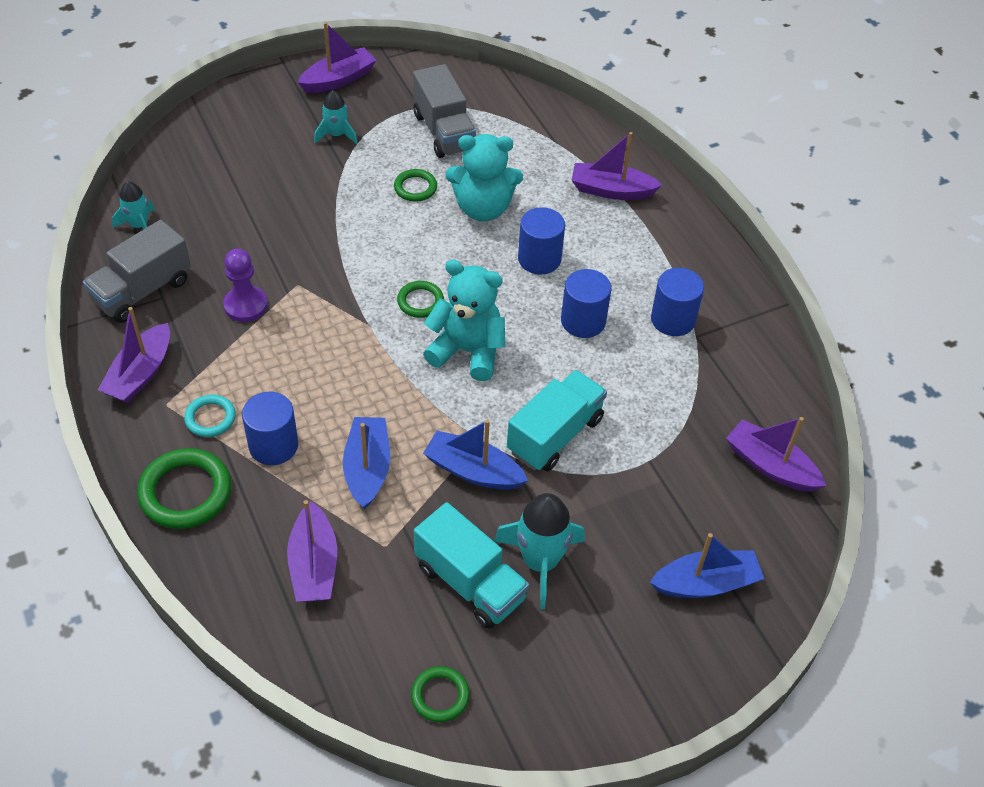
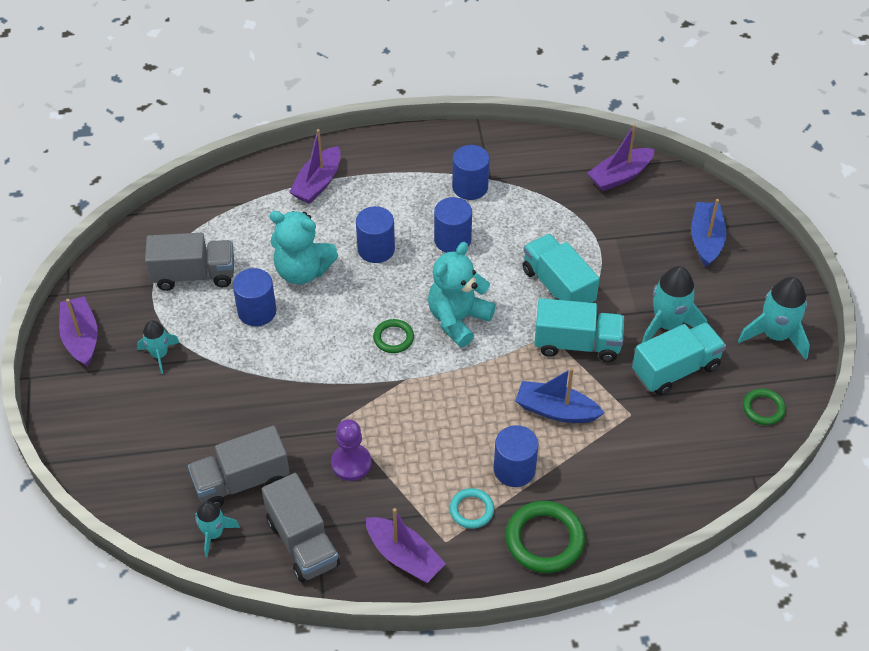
camera: 70 degrees left, 0 degrees up
(203, 229) = (241, 481): none -> grey truck
(314, 565) = (637, 463): purple boat -> none
(415, 188) = (257, 311): green ring -> blue cylinder
(473, 471) = (577, 344): blue boat -> turquoise truck
(483, 208) = (302, 271): turquoise teddy bear -> turquoise teddy bear turned 90 degrees clockwise
(571, 694) = (775, 335): none -> turquoise rocket

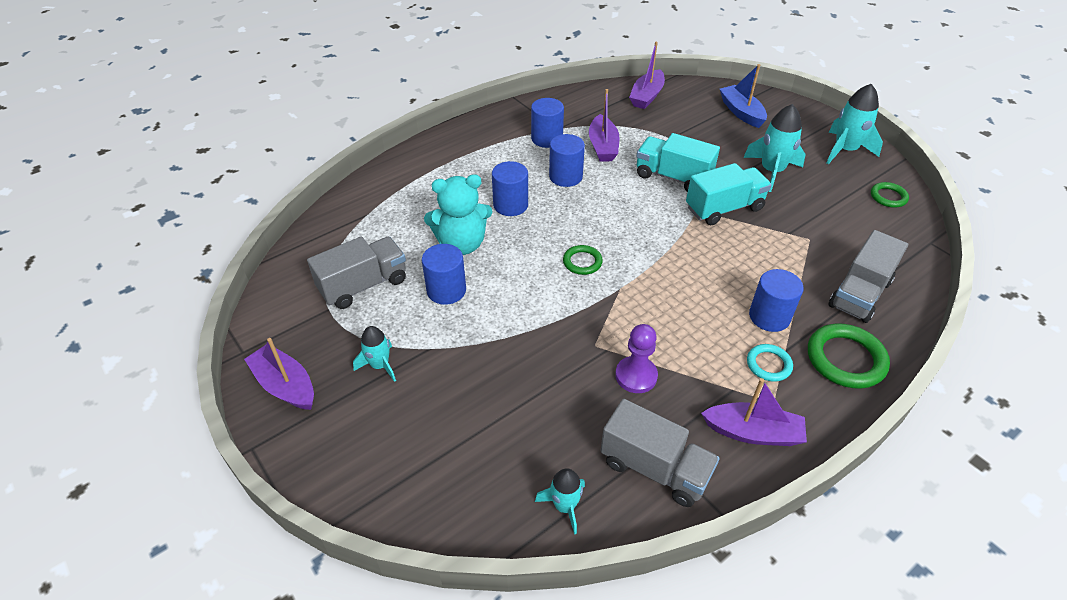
camera: 30 degrees left, 5 degrees down
(241, 481) = (550, 441): grey truck -> grey truck (859, 294)
(318, 183) = (422, 178): purple boat -> purple boat (603, 146)
(458, 319) = (621, 228): turquoise teddy bear -> none
(556, 410) = (755, 259): blue boat -> none
(675, 370) = (807, 197): turquoise truck -> none

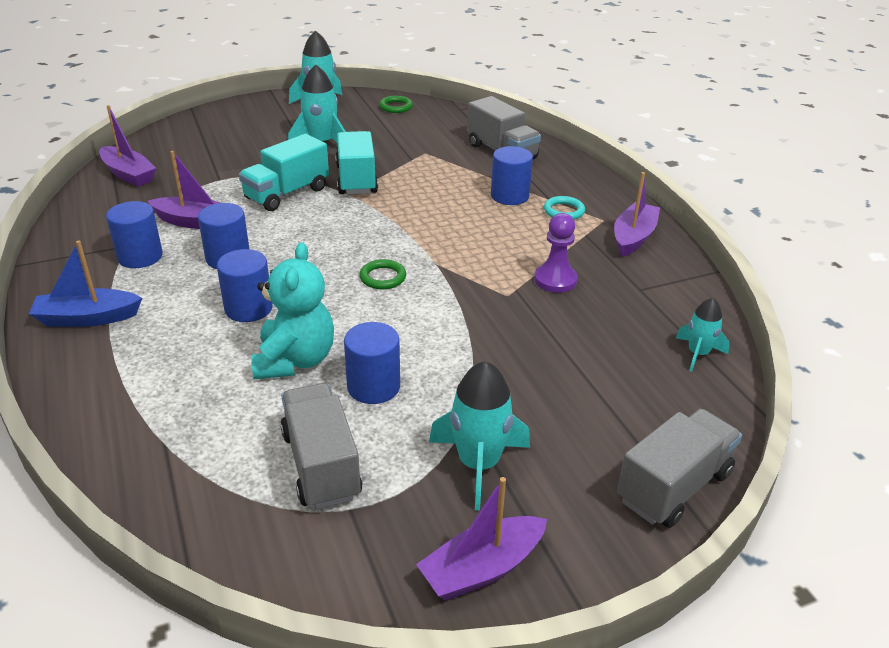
camera: 75 degrees left, 10 degrees down
(380, 365) = (478, 464): turquoise rocket -> turquoise rocket, size x1.66
(654, 468) = (662, 294): grey truck -> grey truck (674, 486)
(741, 112) = (216, 133): blue boat -> blue boat (87, 318)
(845, 359) = (569, 178): green ring -> none

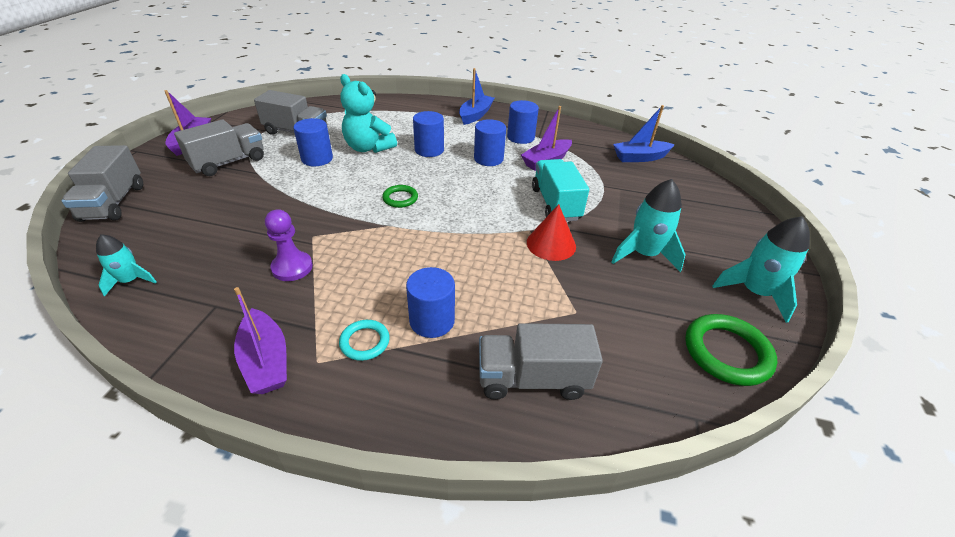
camera: 125 degrees right, 5 degrees up
(128, 174) = (640, 157): purple boat -> blue boat
(356, 179) = (551, 244): turquoise truck -> red cone
(396, 107) = (726, 352): green ring -> green ring, size x1.75
(478, 464) = (229, 162): turquoise rocket -> grey truck

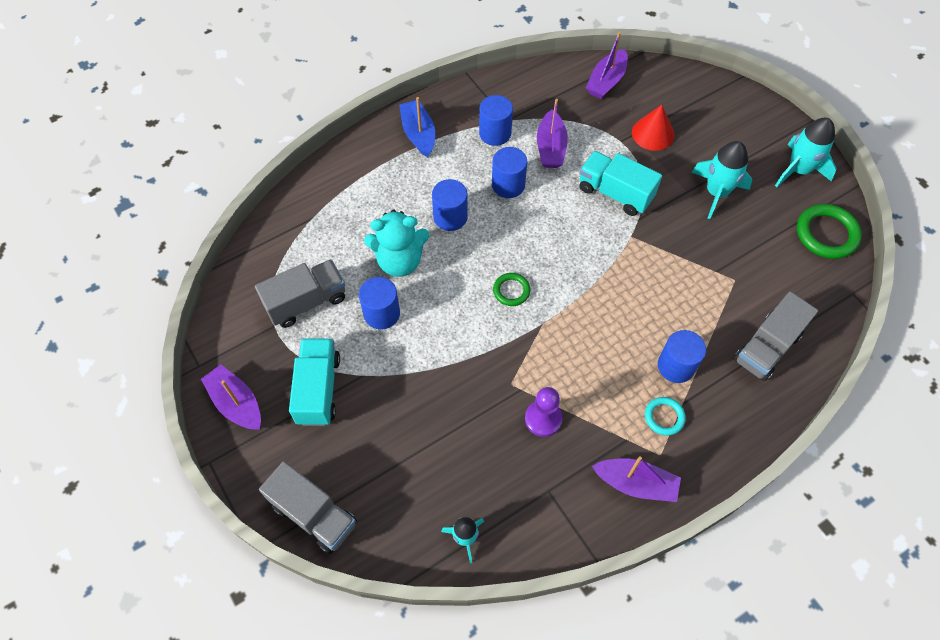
camera: 45 degrees left, 20 degrees up
(229, 162) = (318, 389): grey truck -> turquoise truck
(551, 244) = (659, 236): red cone -> red cone (653, 133)
(640, 157) = (606, 81): blue boat -> purple boat

